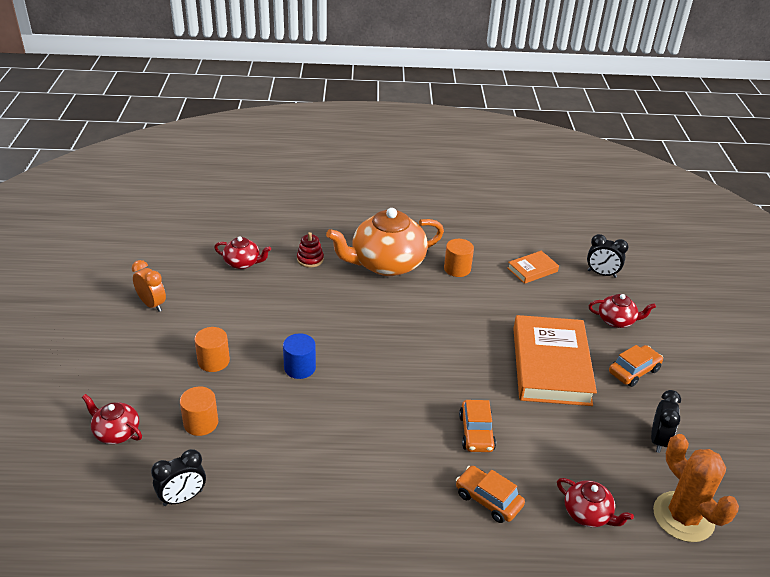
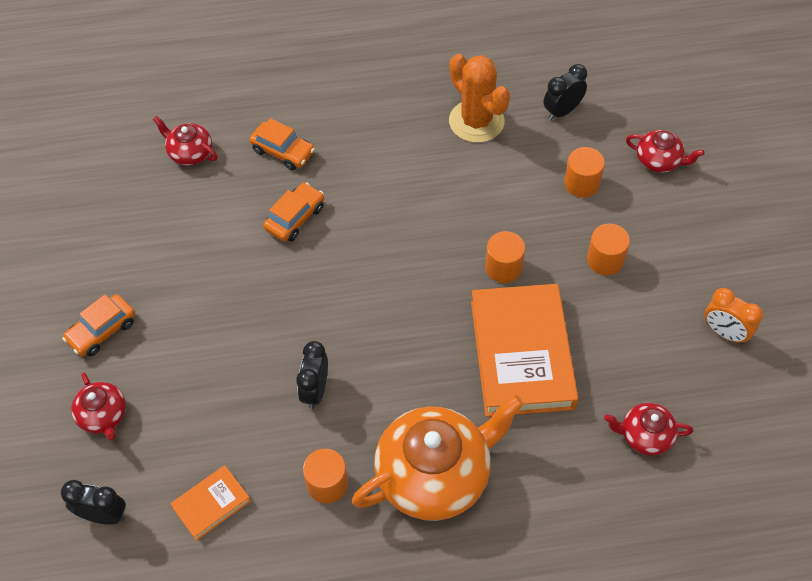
camera: 175 degrees right, 20 degrees up
(300, 368) = (503, 267): blue cylinder -> orange cylinder
(310, 259) = (551, 463): red stacking toy -> none
(476, 433) = (295, 218): orange car -> orange car turned 45 degrees clockwise
(551, 365) = (204, 322): orange book -> orange book (521, 354)
(616, 320) = (103, 416): red teapot -> red teapot turned 120 degrees counterclockwise
(658, 440) = (99, 240): black clock -> black clock (315, 390)
(683, 517) = (99, 163): orange cactus -> orange cactus (476, 121)

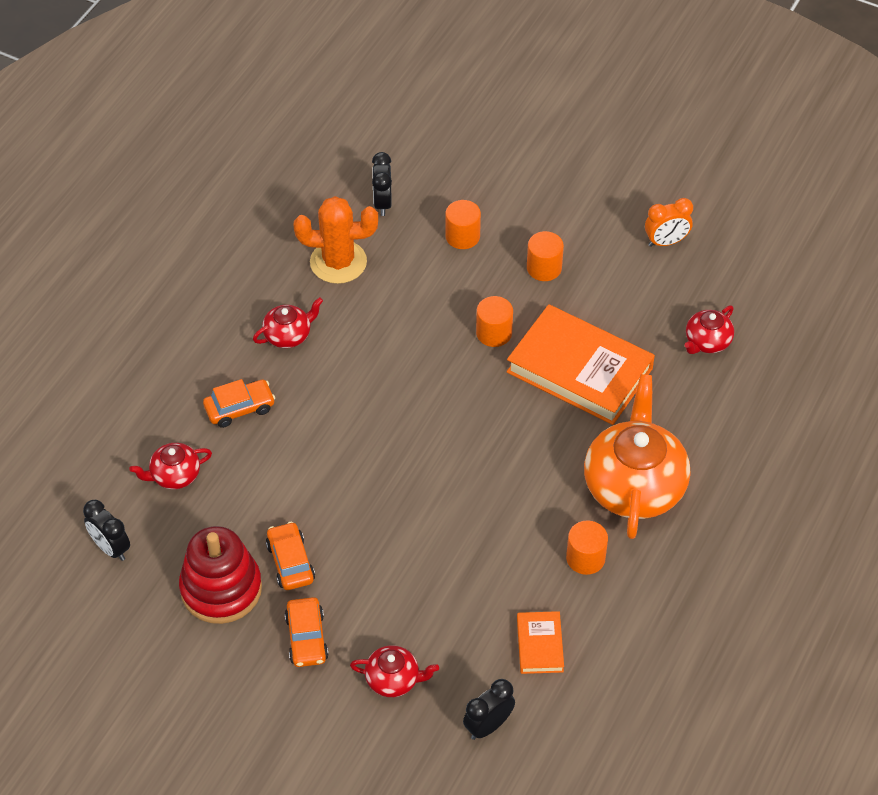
camera: 55 degrees left, 5 degrees down
(109, 247) = (221, 589): none -> red stacking toy
(295, 218) = (318, 439): orange car -> orange car (290, 562)
(315, 390) = (497, 519): black clock -> black clock (111, 548)
(659, 160) = (486, 177): red teapot -> red teapot (288, 335)

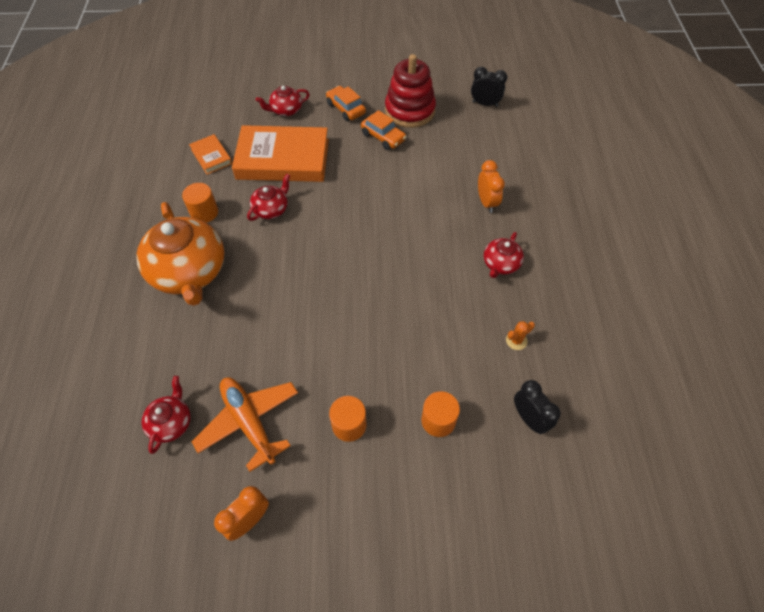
camera: 150 degrees right, 5 degrees up
(174, 475) = (487, 150): red teapot -> red teapot (271, 209)
(240, 408) = (486, 202): orange car -> orange clock
(338, 262) = (516, 340): orange cactus -> orange cactus, size x0.42
(488, 726) = (222, 111): black clock -> none
(494, 333) = (355, 340): orange cylinder -> none
(579, 370) = (270, 341): orange book -> orange book (283, 159)
(634, 310) = (249, 422): none -> orange plane

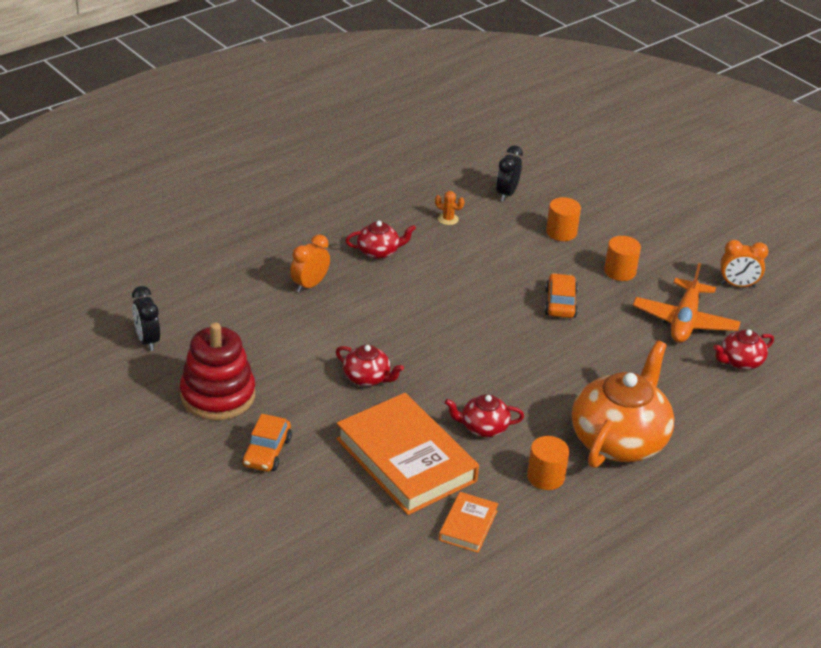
camera: 130 degrees left, 20 degrees down
(286, 110) = (323, 506): red teapot -> red teapot (367, 378)
(383, 137) = (286, 396): orange car -> orange car (560, 303)

